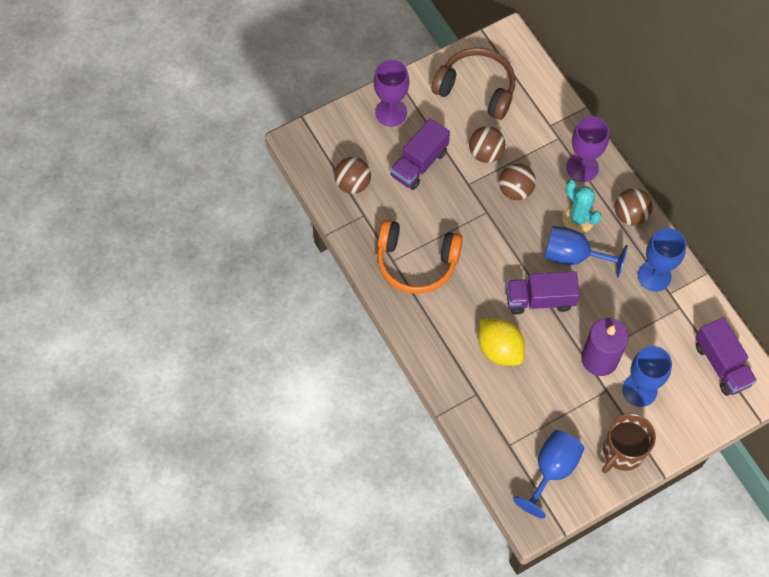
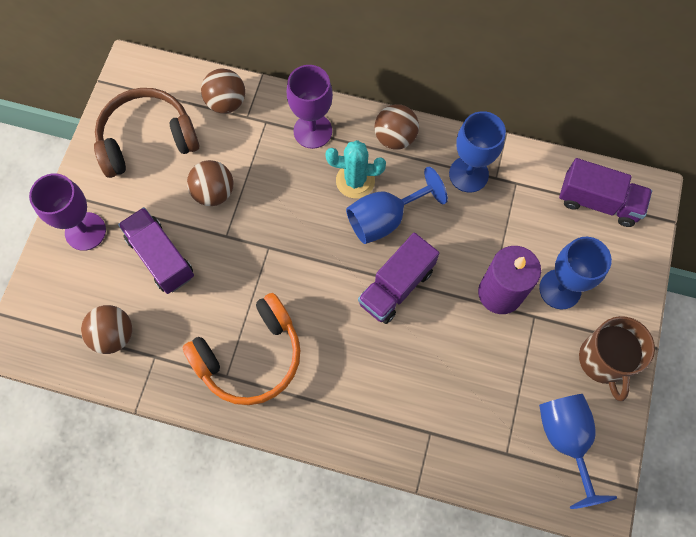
camera: 45 degrees left, 5 degrees up
(419, 164) = (161, 257): purple truck -> purple truck turned 150 degrees clockwise
(499, 349) = (407, 368): yellow lemon -> none
(515, 190) = (274, 203): brown ball -> brown ball (226, 102)

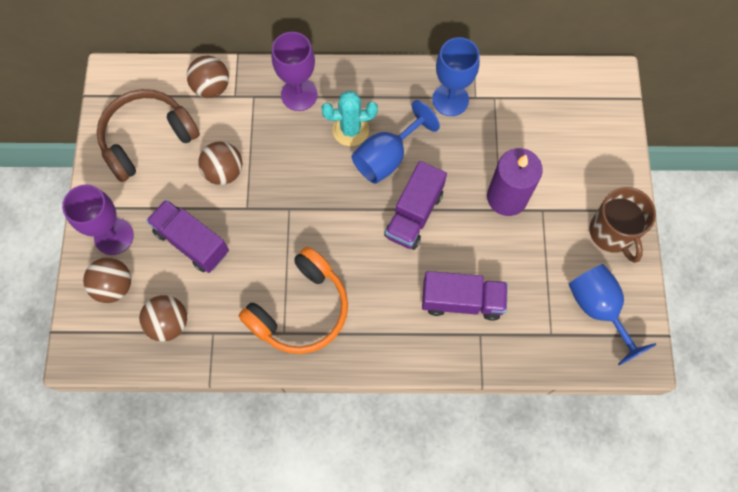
camera: 15 degrees left, 0 degrees up
(395, 137) = (375, 83): brown ball -> brown ball (114, 286)
(560, 289) = (558, 181): blue goblet -> none
(598, 202) = (570, 97): purple truck -> purple truck (462, 301)

